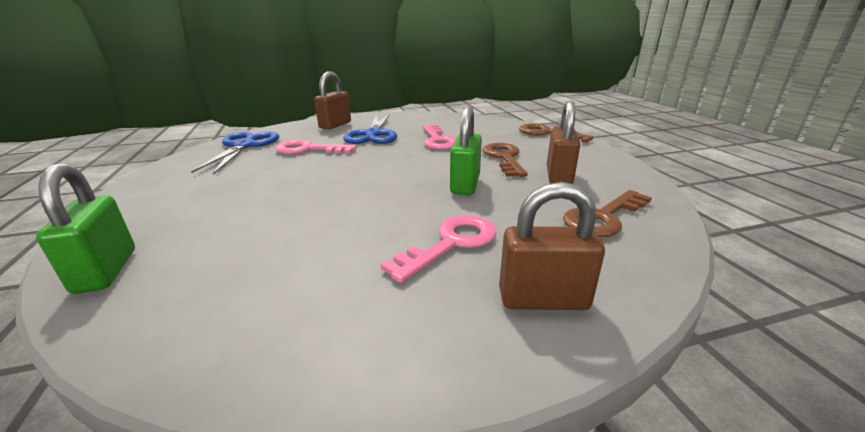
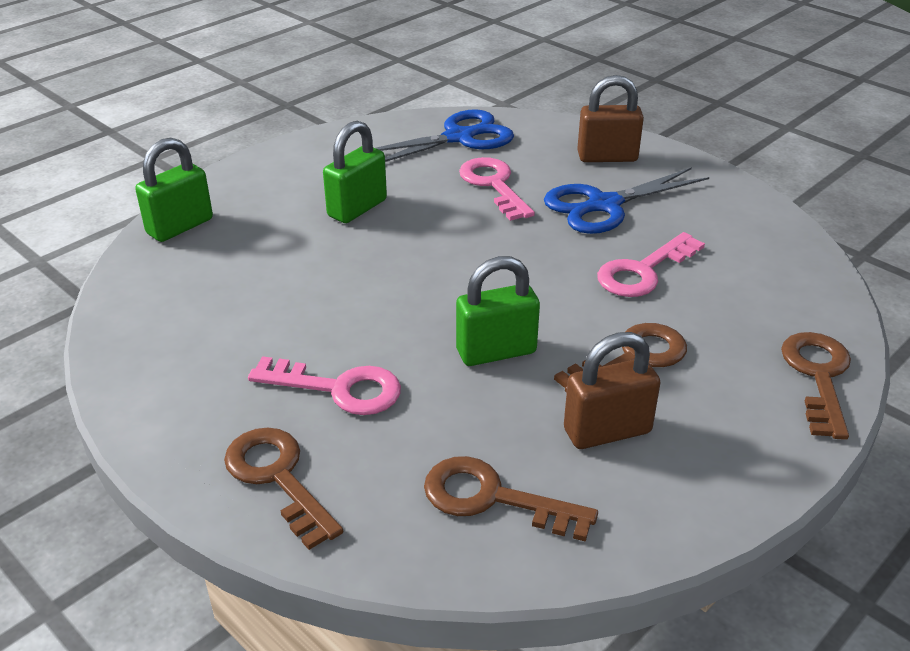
camera: 60 degrees right, 10 degrees up
(252, 188) = (357, 208): none -> green padlock
(543, 299) = (278, 478): brown padlock -> brown key

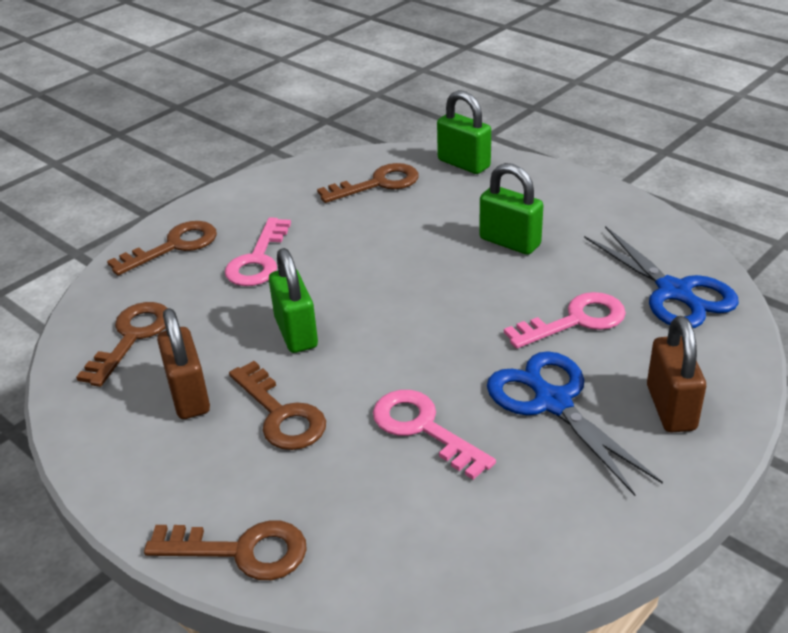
camera: 90 degrees right, 0 degrees up
(194, 290) = (378, 184): none -> brown key

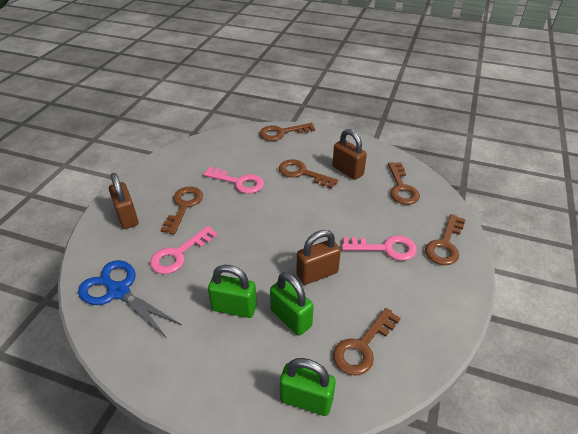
camera: 155 degrees right, 5 degrees up
(258, 260) = (385, 248): pink key -> pink key turned 105 degrees clockwise
(296, 333) = (325, 209): green padlock -> green padlock (291, 318)
(378, 253) = (317, 273): none -> brown padlock
(553, 402) = (184, 206): blue scissors -> brown key

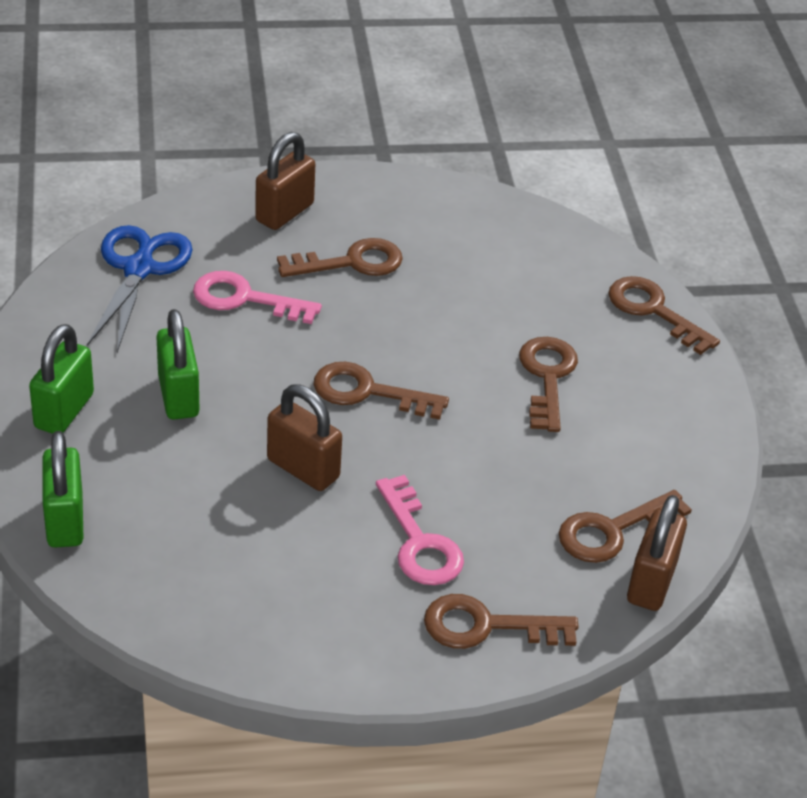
camera: 60 degrees right, 0 degrees up
(238, 182) = (459, 303): pink key -> none
(291, 318) = (194, 464): green padlock -> green padlock (64, 411)
(347, 171) = (605, 438): brown padlock -> brown padlock (651, 582)
(362, 346) = (186, 560): brown key -> brown key (367, 392)

